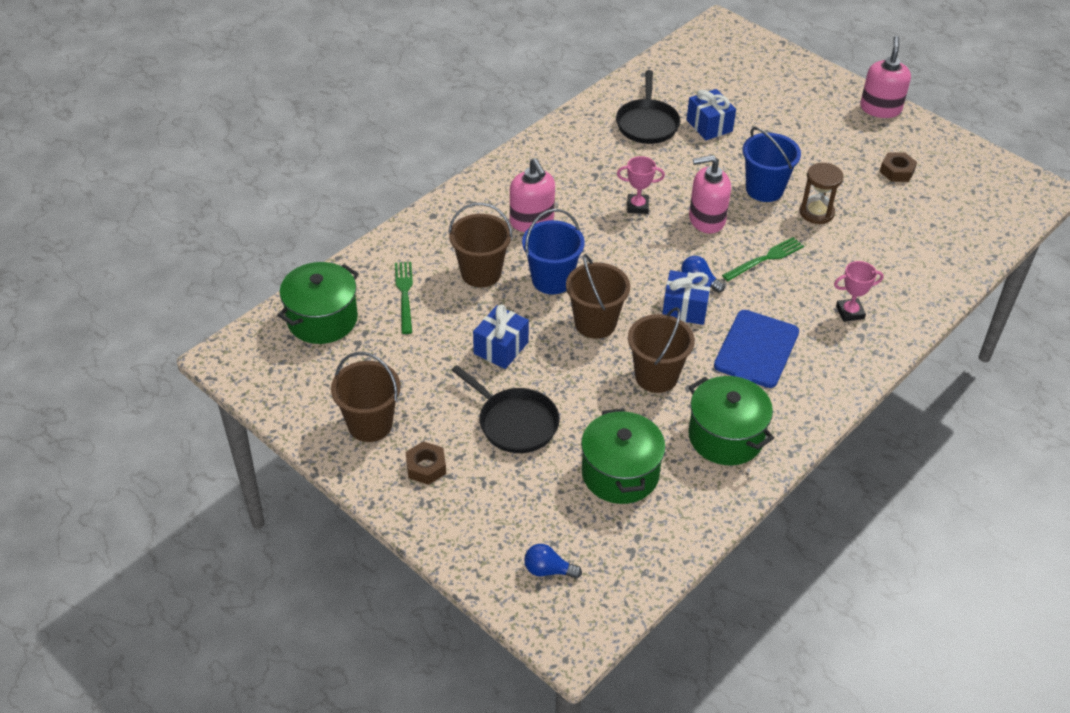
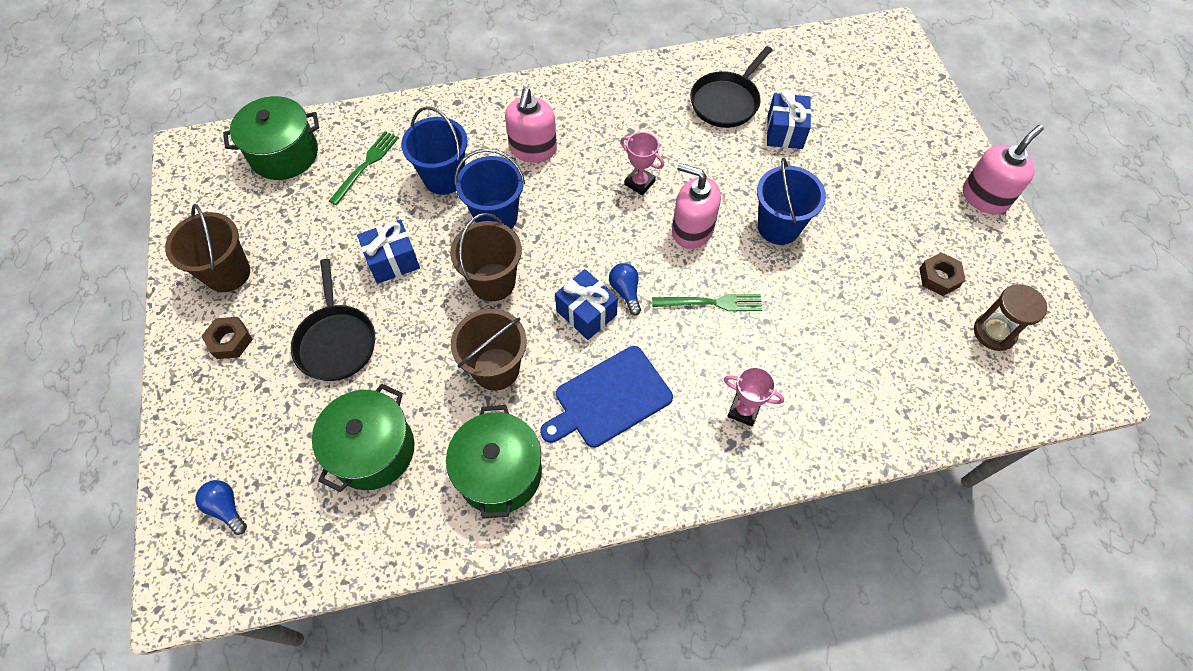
camera: 35 degrees right, 15 degrees up
(481, 273) = (444, 178): brown bucket -> blue bucket
(816, 212) = (809, 280): brown hourglass -> brown hourglass (994, 332)

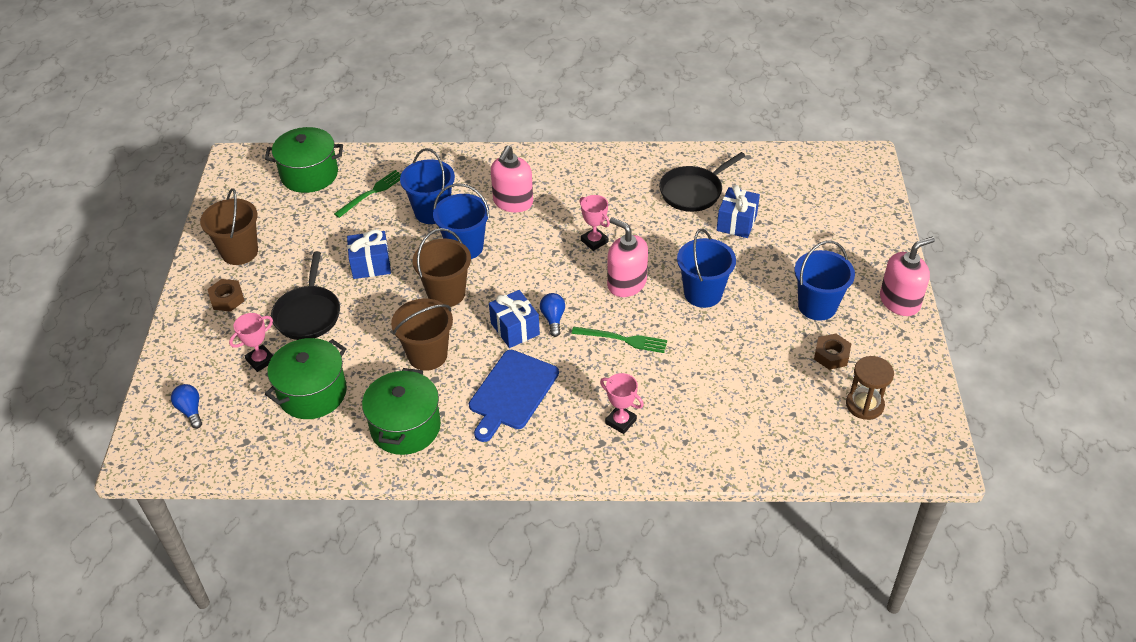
camera: 15 degrees right, 15 degrees down
(296, 418) = (260, 360): none -> pink trophy
(609, 398) = (512, 392): blue cutting board -> blue cutting board turned 45 degrees counterclockwise
(903, 219) = (817, 306): none -> blue bucket

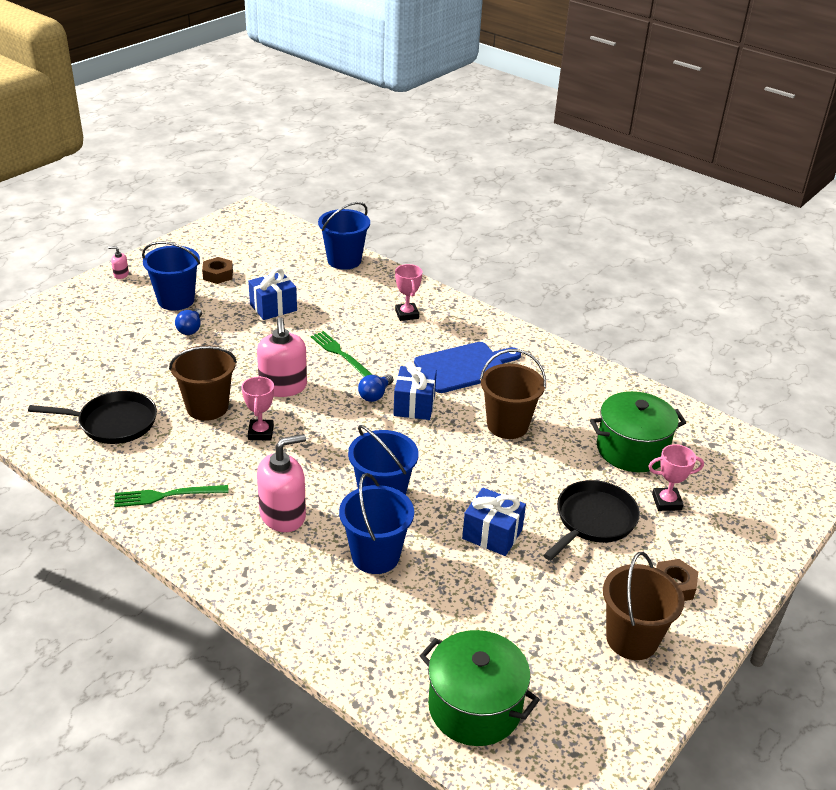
camera: 145 degrees left, 10 degrees down
(190, 410) = (756, 494): blue light bulb -> blue light bulb (190, 329)
(371, 193) = (419, 624): green fork -> green fork (167, 495)
(405, 427) = (569, 388): green pot -> none
(446, 293) = (443, 464): brown bucket -> brown bucket (207, 407)
(703, 293) = (238, 349): blue bucket -> blue bucket (344, 260)
(736, 223) = (127, 378): blue gift -> blue gift (273, 307)
(864, 405) = (243, 247): brown hourglass -> none
(899, 301) = (121, 274): pink soap dispenser -> pink soap dispenser, size x0.43

